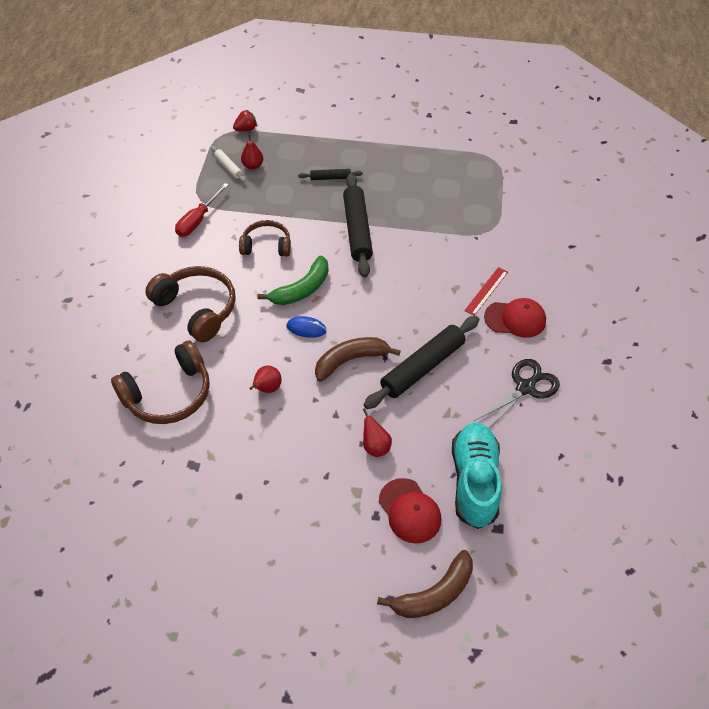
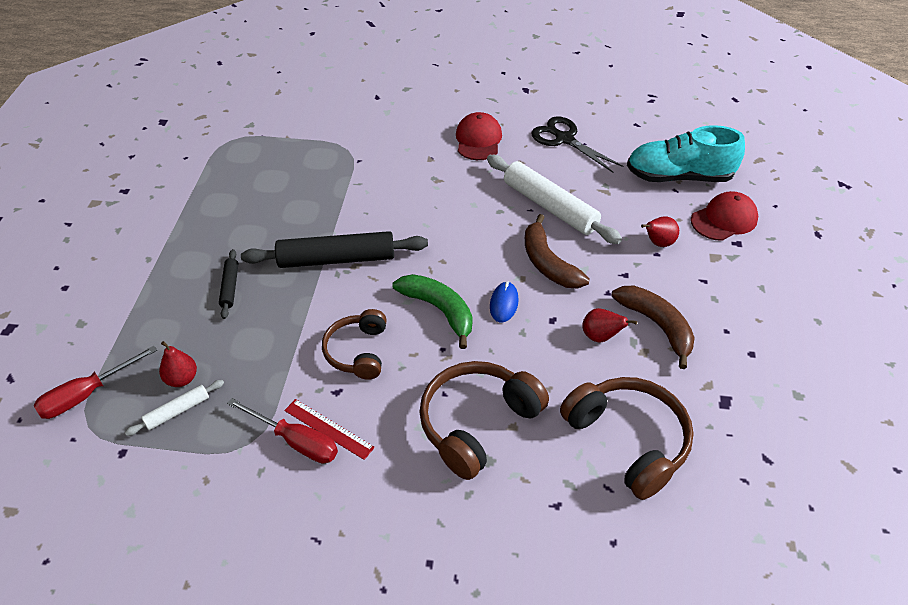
camera: 90 degrees left, 5 degrees down
(246, 129) = (87, 394): red strawberry -> red screwdriver
(422, 367) = (550, 206): black rolling pin -> white rolling pin
(434, 594) = (801, 205): brown banana -> brown banana (657, 325)
(486, 291) = (440, 157): red ruler -> red ruler (328, 428)

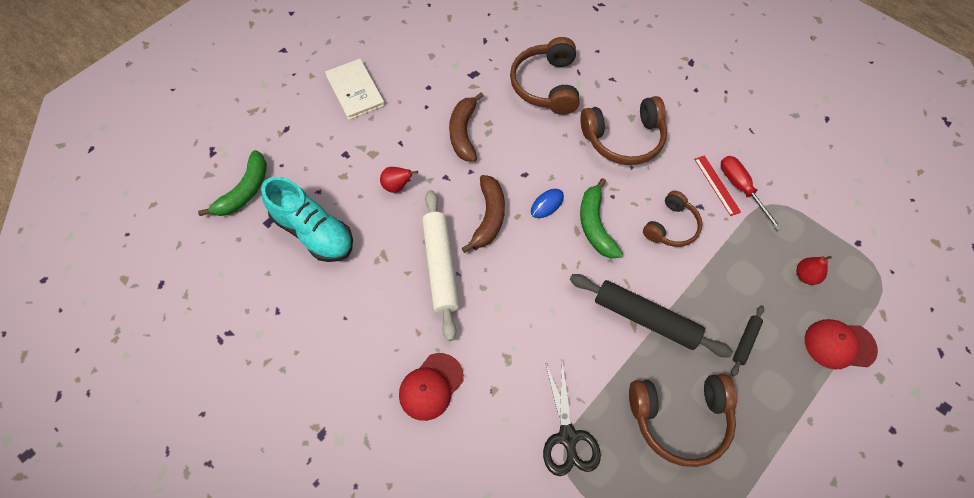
camera: 145 degrees left, 15 degrees up
(87, 394) = (879, 302): red screwdriver -> none
(177, 411) = (814, 252): white rolling pin -> none
(267, 209) = (680, 419): none -> brown headphones
(564, 139) = (356, 334): black scissors -> black scissors (568, 437)
(600, 336) = (505, 146): red pear -> none
(724, 219) = (330, 176): red cap -> red cap (839, 345)
(772, 174) = (245, 191): none -> green banana
(815, 304) = (355, 90): none -> white book

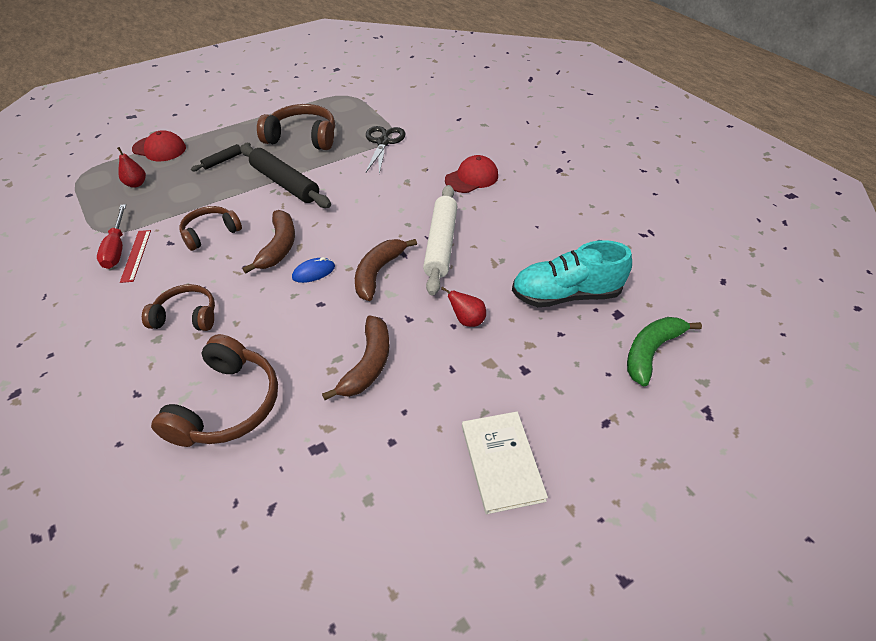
camera: 165 degrees left, 15 degrees down
(313, 232) = (566, 295): turquoise shoe -> turquoise shoe turned 60 degrees counterclockwise
(595, 225) = (279, 247): green banana -> brown banana
(624, 139) = (186, 316): brown headphones -> brown headphones, size x0.64

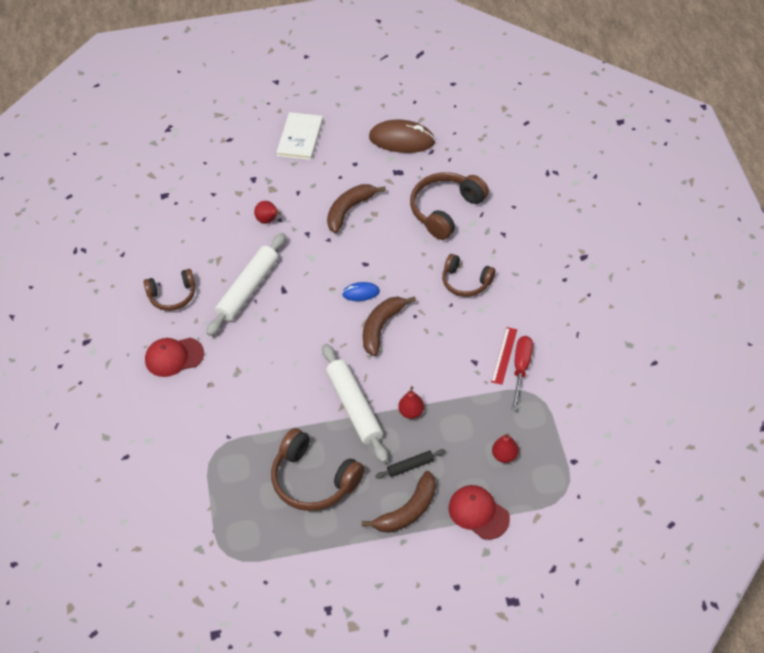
camera: 155 degrees left, 5 degrees up
(210, 233) = (437, 362): brown headphones -> brown headphones (172, 295)
(230, 192) = (411, 412): none -> red pear
(285, 183) = (354, 407): black rolling pin -> white rolling pin
(329, 517) = (402, 140): none -> brown mouse
(378, 273) = (311, 277): brown banana -> brown banana (408, 511)
(383, 142) = (230, 441): black scissors -> none
(566, 295) = (187, 218): turquoise shoe -> none
(651, 352) = (167, 166): green banana -> none

